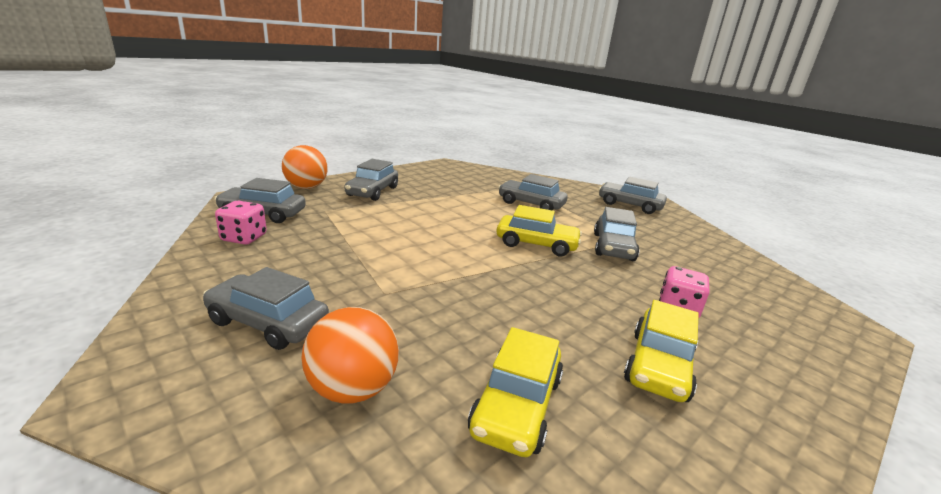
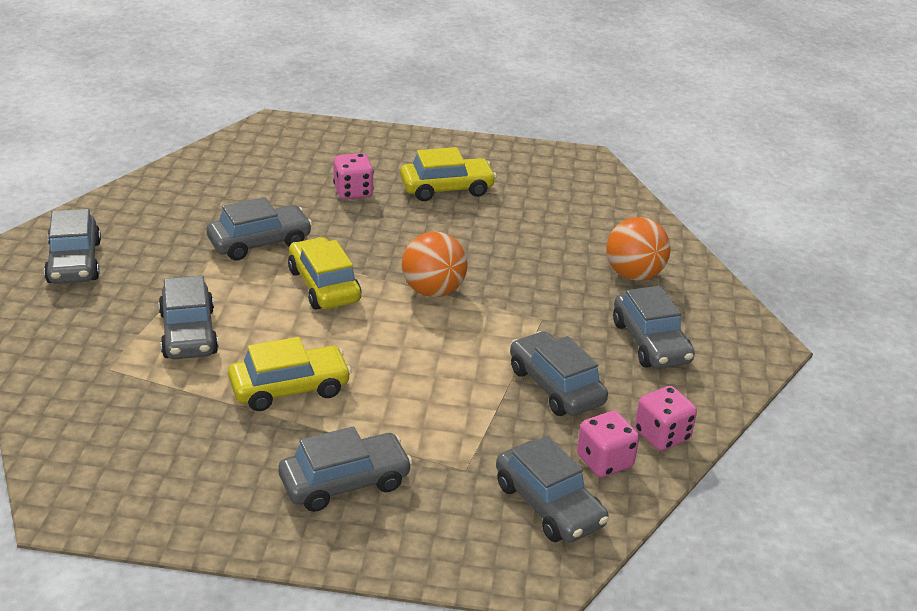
camera: 130 degrees left, 10 degrees up
(208, 264) = (662, 435): none -> pink dice
(306, 187) = (426, 552): orange ball -> orange ball (433, 291)
(319, 258) = (555, 386): none -> grey car
(516, 405) = (558, 222): yellow car -> yellow car (289, 388)

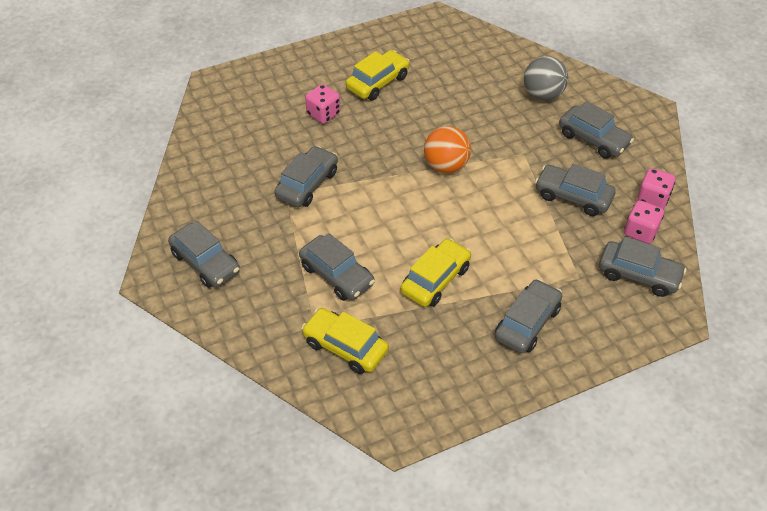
camera: 30 degrees left, 15 degrees up
(324, 286) = (380, 196): yellow car -> yellow car (345, 347)
(633, 275) = (543, 95): orange ball -> grey ball

